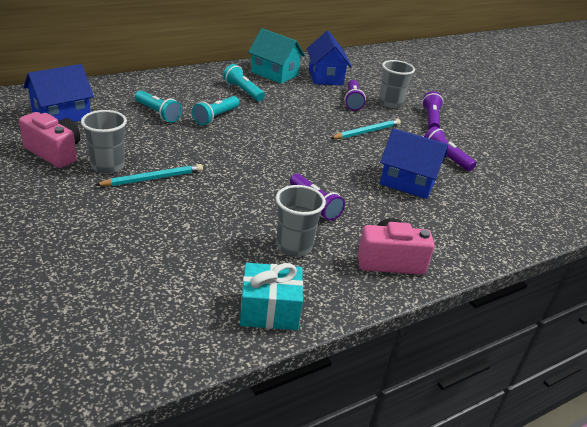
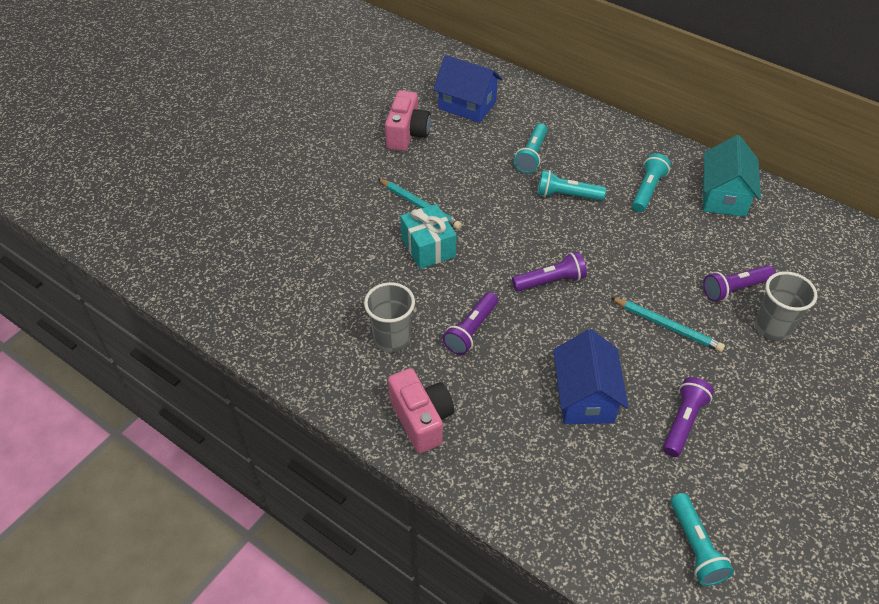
camera: 70 degrees right, 15 degrees up
(108, 166) = (414, 172): grey cup -> none
(269, 310) = (297, 353): turquoise gift -> turquoise gift (428, 247)
(325, 77) = (774, 242): blue house -> none
(431, 119) = (776, 382): purple flashlight -> purple flashlight (550, 281)
(538, 190) = (695, 546): none -> turquoise flashlight

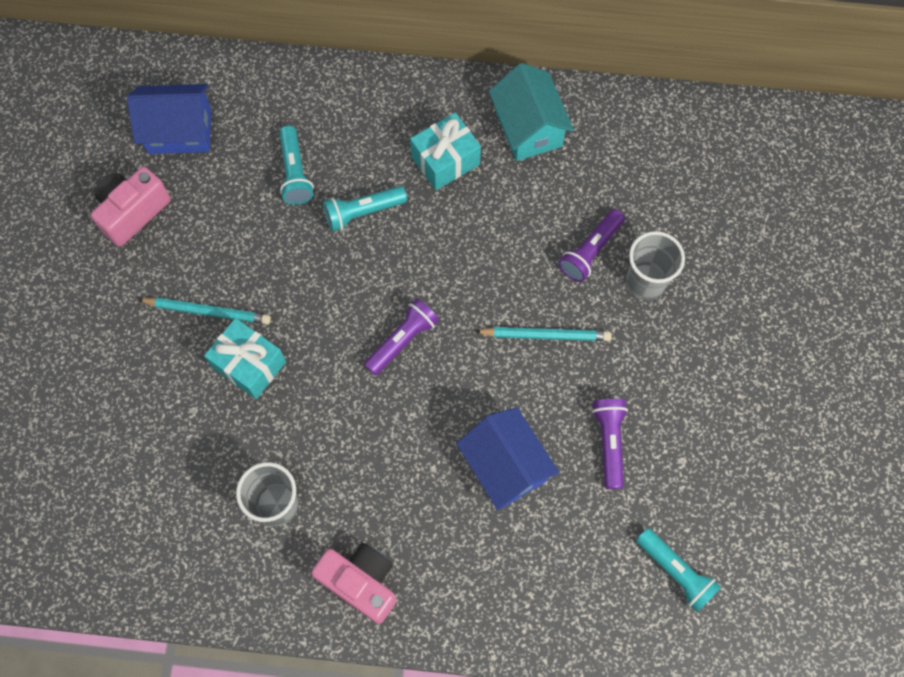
camera: 30 degrees left, 20 degrees up
(407, 134) = (133, 212): pink camera -> pink camera turned 120 degrees counterclockwise
(471, 330) = (353, 448): purple flashlight -> none
(647, 190) = (445, 160): turquoise flashlight -> turquoise gift

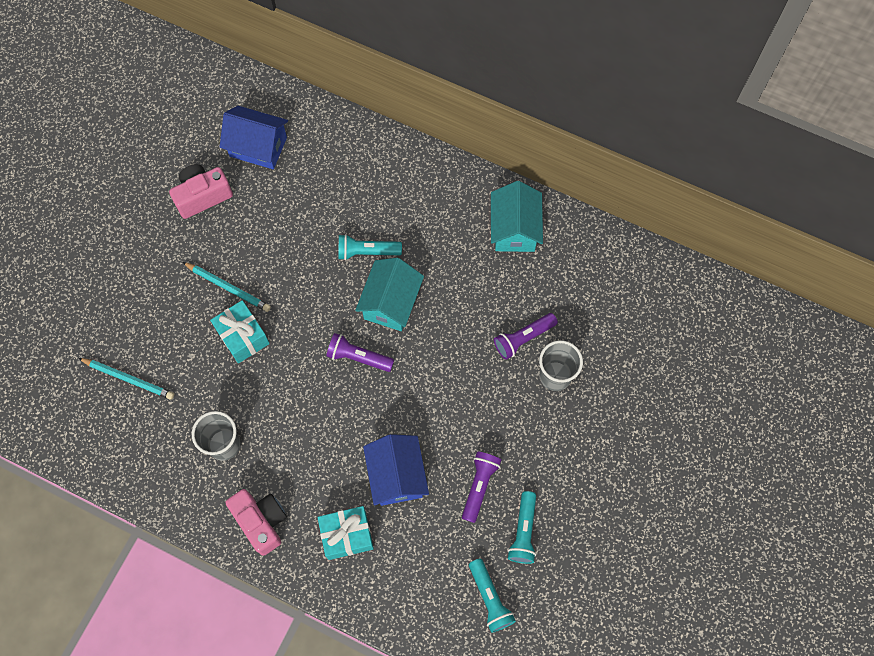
camera: 20 degrees right, 0 degrees up
(295, 172) = (329, 205): turquoise flashlight -> turquoise flashlight (523, 531)
(402, 340) = (358, 357): purple flashlight -> purple flashlight turned 135 degrees counterclockwise
(416, 263) = (391, 303): none -> turquoise house
(445, 160) = (442, 233): turquoise gift -> turquoise gift (347, 535)
(545, 335) = (464, 390): turquoise pencil -> turquoise pencil (128, 379)

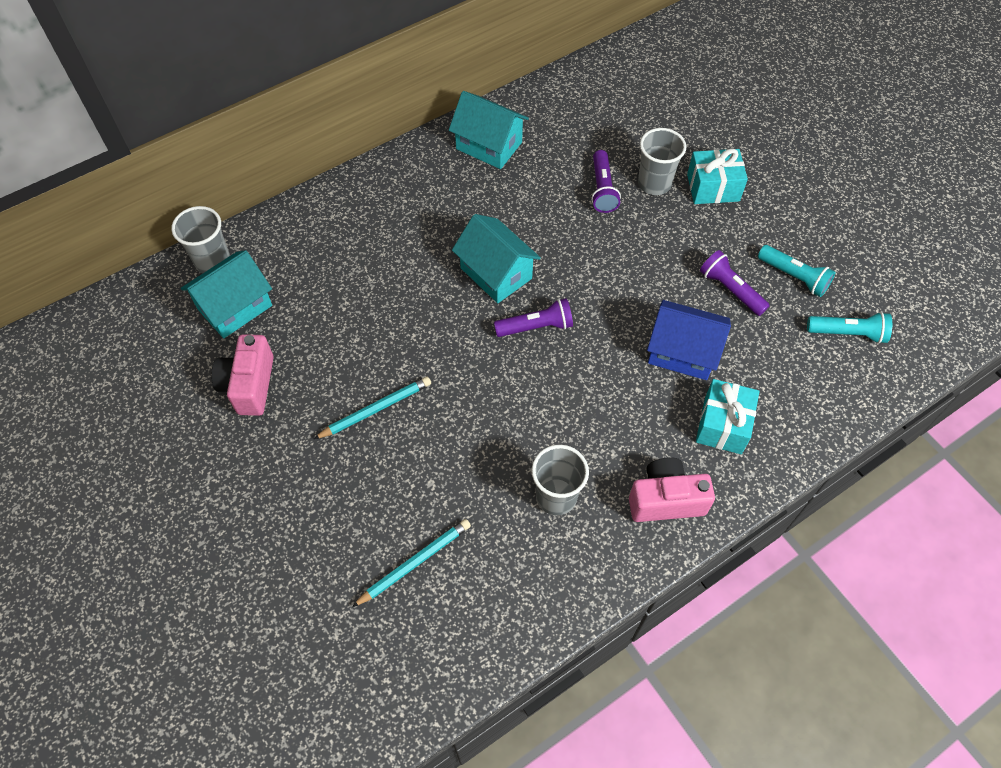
camera: 60 degrees left, 10 degrees down
(242, 336) = (442, 421): turquoise gift -> turquoise gift (713, 188)
(258, 147) = (235, 307): blue house -> turquoise house
(287, 108) = (213, 261): none -> grey cup
(358, 357) = (536, 327): purple flashlight -> purple flashlight turned 150 degrees counterclockwise
(367, 252) = (427, 268): turquoise flashlight -> none

